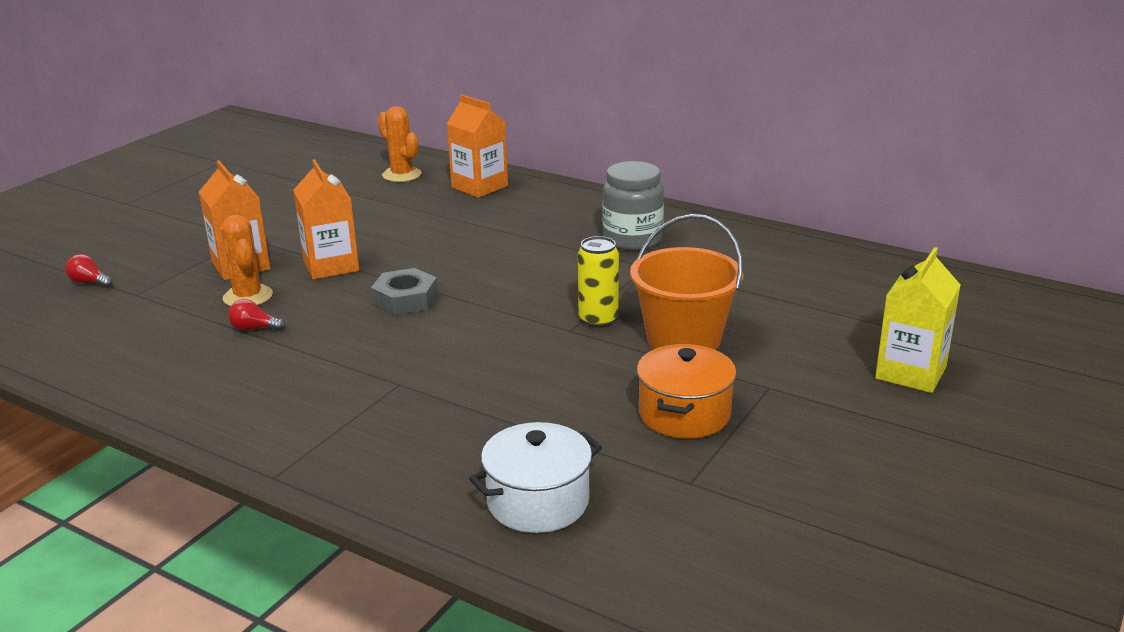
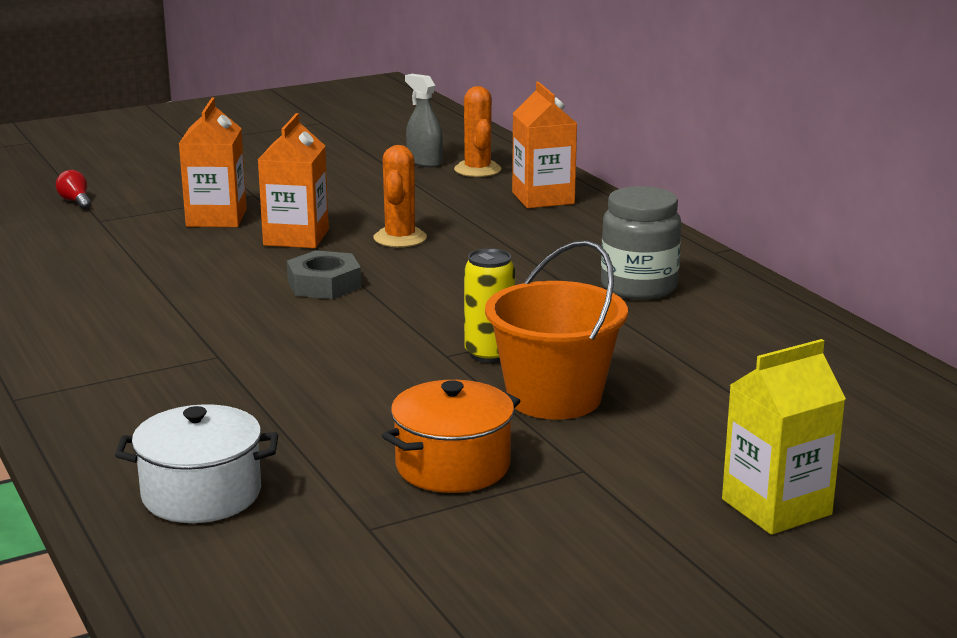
camera: 30 degrees right, 5 degrees down
(248, 297) = (187, 246): orange cactus -> orange cactus (400, 238)
(254, 329) = (157, 274): red light bulb -> none
(352, 177) = (424, 162): none -> grey spray bottle

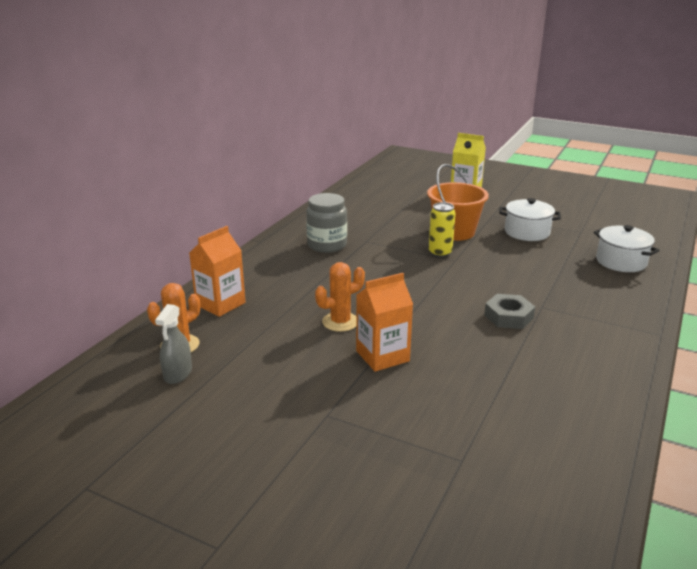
camera: 125 degrees left, 5 degrees up
(75, 201) = (446, 505): red light bulb -> none
(216, 218) = (390, 405): orange carton -> none
(324, 284) = (432, 316): grey nut -> grey nut (508, 316)
(453, 466) = (527, 232): orange pot -> white pot

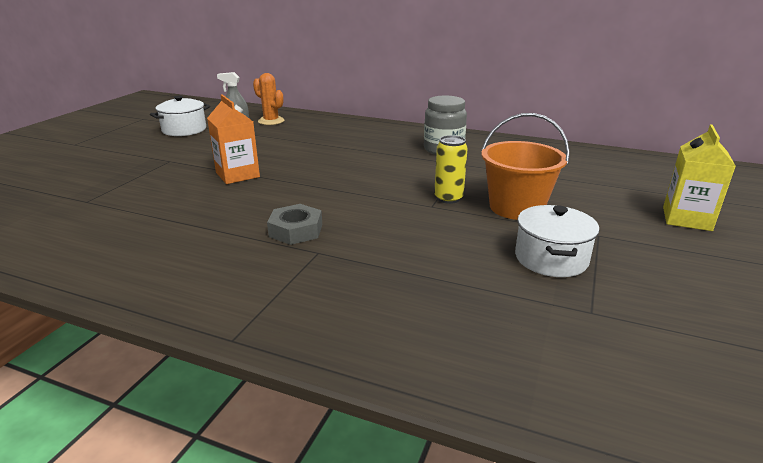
camera: 85 degrees right, 0 degrees up
(220, 304) = (326, 125): orange carton -> none
(340, 322) = (295, 160): orange cactus -> none
(621, 262) = (477, 341): white pot -> white pot (184, 130)

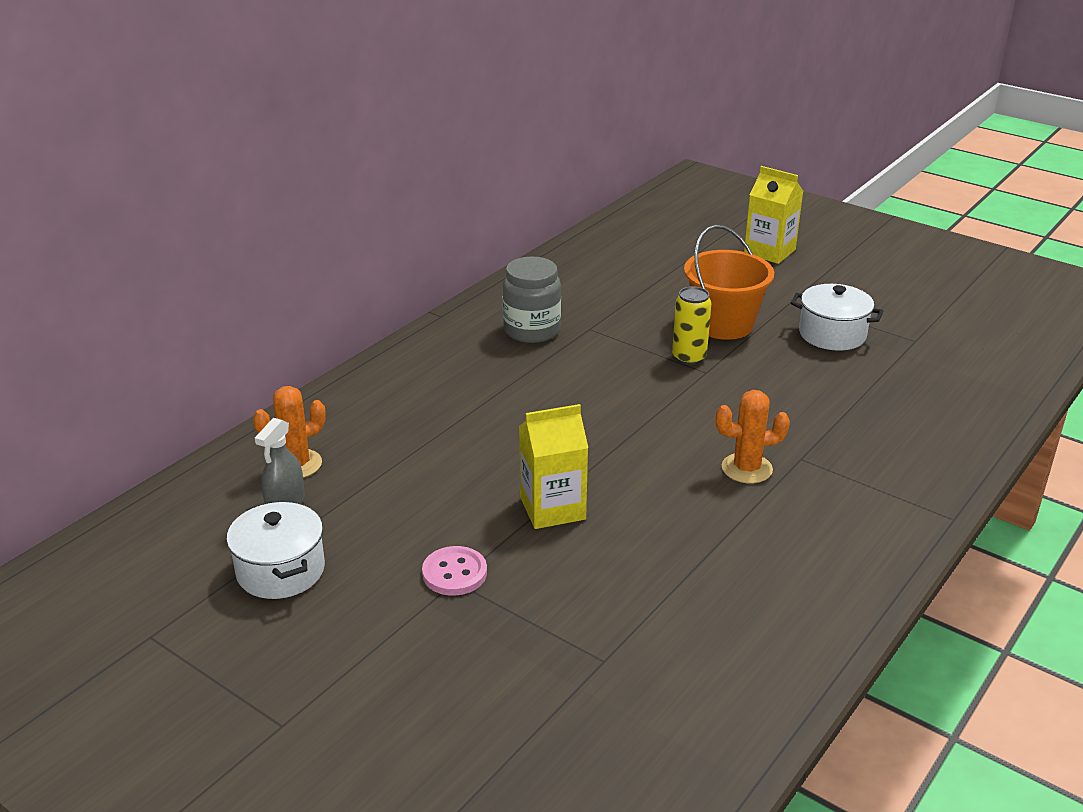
camera: 75 degrees left, 5 degrees up
(176, 160) = (454, 573): none -> pink button
(237, 175) = (552, 508): orange carton -> yellow carton
(296, 230) = (747, 468): grey nut -> orange cactus

